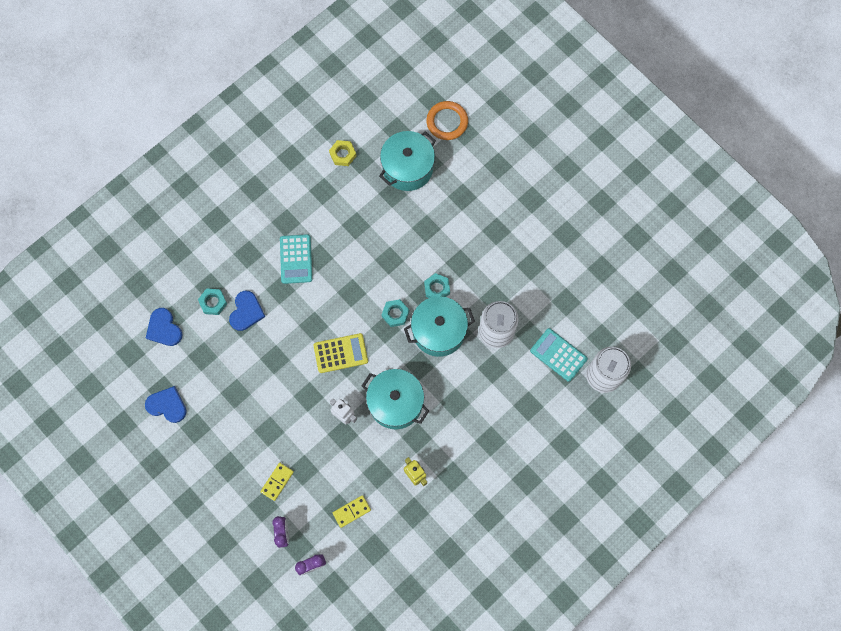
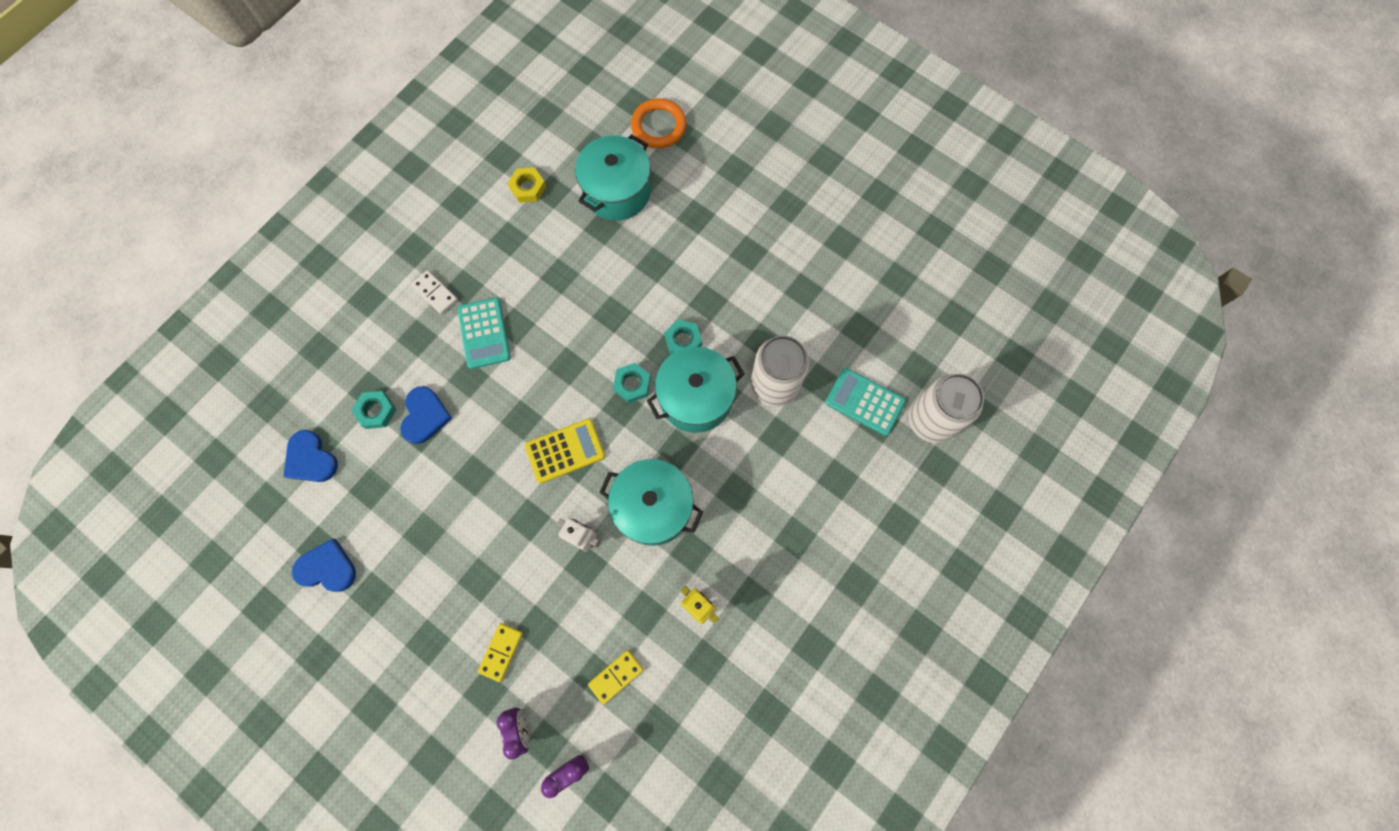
camera: 10 degrees left, 0 degrees up
(265, 223) = (435, 293): none -> white domino

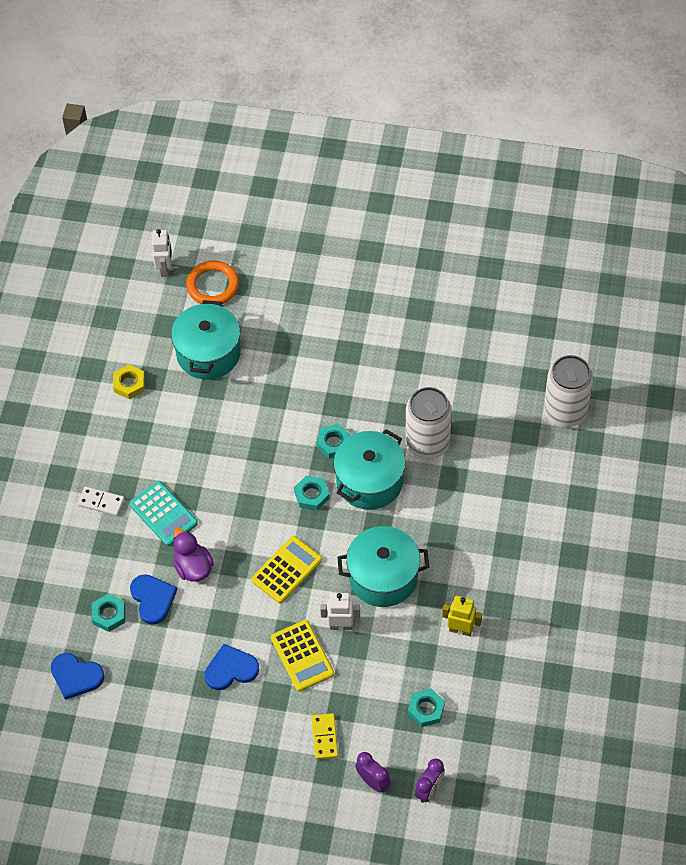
camera: 25 degrees left, 15 degrees down
(327, 568) = (143, 748): blue heart -> blue heart (231, 669)
(480, 402) = (193, 567): none -> purple duck
(529, 551) = (302, 656): none -> yellow calculator
(616, 676) = (426, 709): yellow domino -> turquoise nut
(624, 89) = (165, 268): none -> white robot
(864, 402) = (506, 422): turquoise calculator -> none

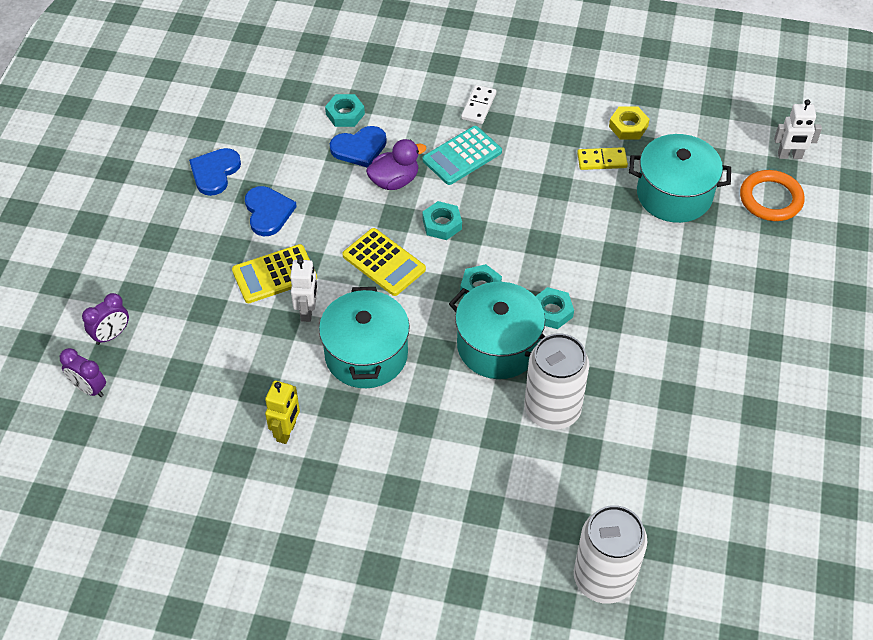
camera: 90 degrees right, 5 degrees down
(76, 676) = (279, 91): blue heart -> blue heart (215, 172)
(324, 737) = (173, 292): yellow domino -> yellow domino (602, 160)
(426, 709) = (188, 390): turquoise nut -> turquoise nut (442, 224)

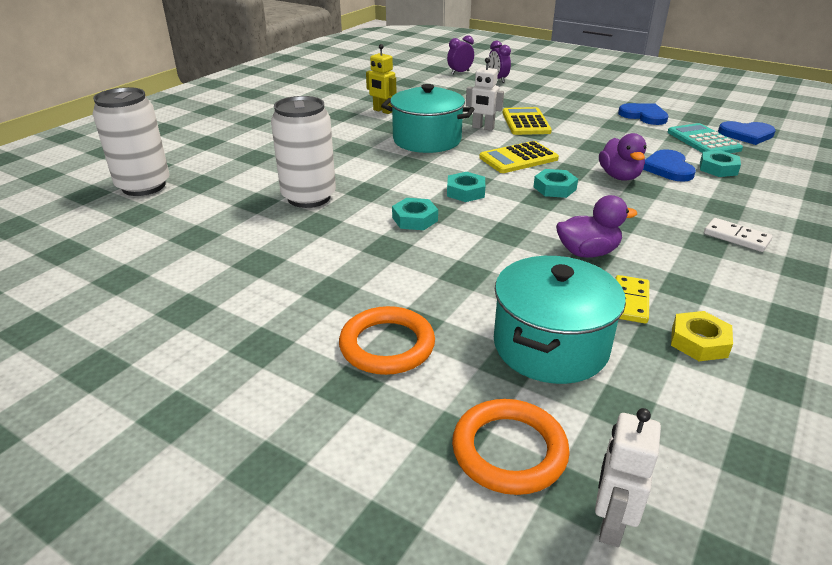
camera: 110 degrees right, 20 degrees down
(268, 212) = (593, 127): blue heart -> blue heart (746, 134)
(462, 156) = (650, 213): turquoise calculator -> turquoise calculator (703, 141)
(498, 346) = (395, 188): turquoise pot -> none
(548, 189) = (587, 252): none -> purple duck
(723, 276) = (387, 345): none -> orange ring

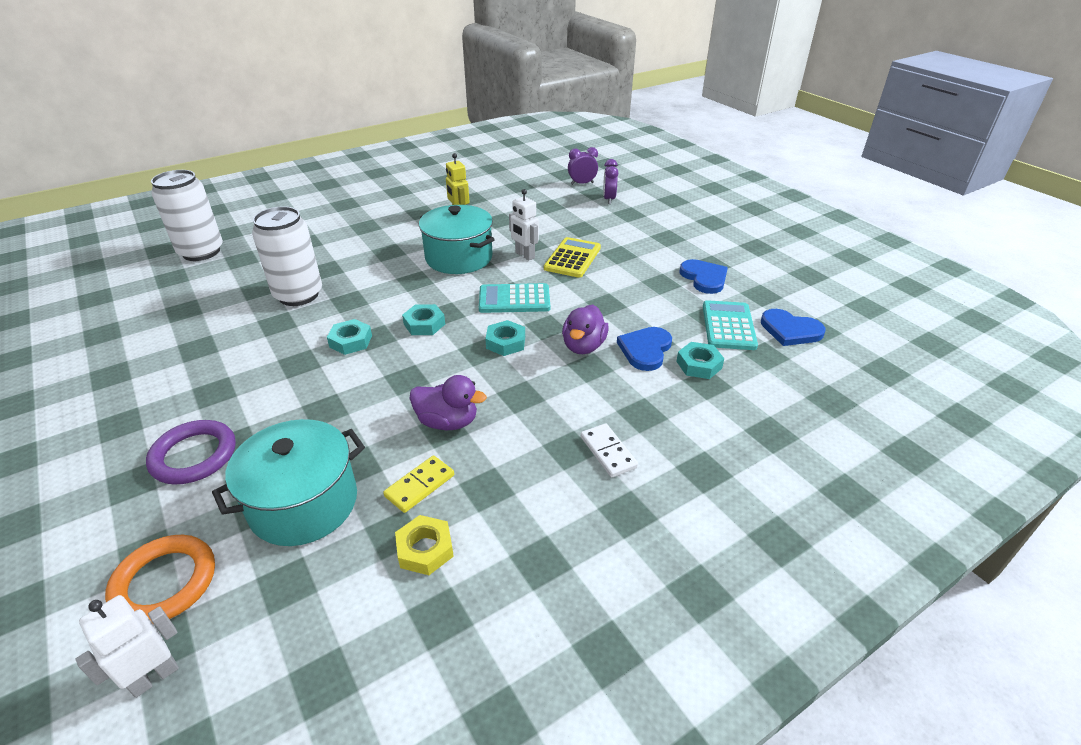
camera: 25 degrees right, 5 degrees up
(387, 345) = (194, 456): orange ring -> purple ring
(518, 158) = (514, 299): yellow calculator -> turquoise calculator

